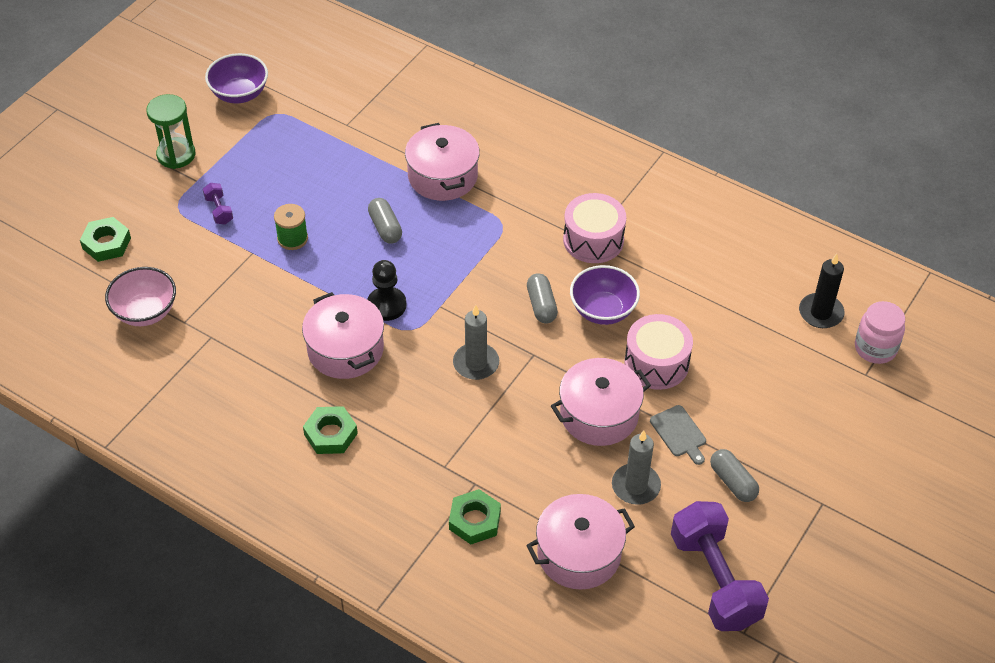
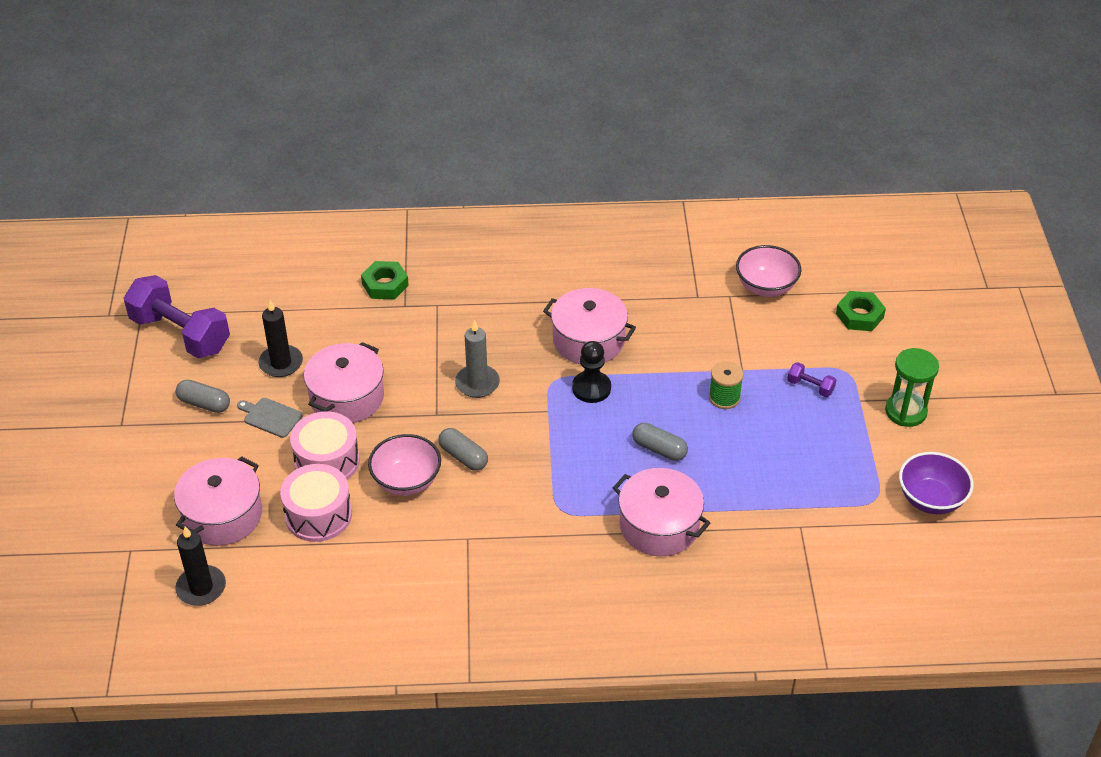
camera: 145 degrees right, 5 degrees down
(330, 434) = (539, 283): green nut -> none
(579, 554) = (293, 302): pink pot -> pink pot (222, 515)
(593, 240) = (465, 541): pink drum -> pink drum (318, 515)
(603, 310) = (406, 481): purple bowl -> pink bowl
(635, 486) = (281, 363): grey candle -> black candle
(875, 348) = (131, 580): pink jar -> none

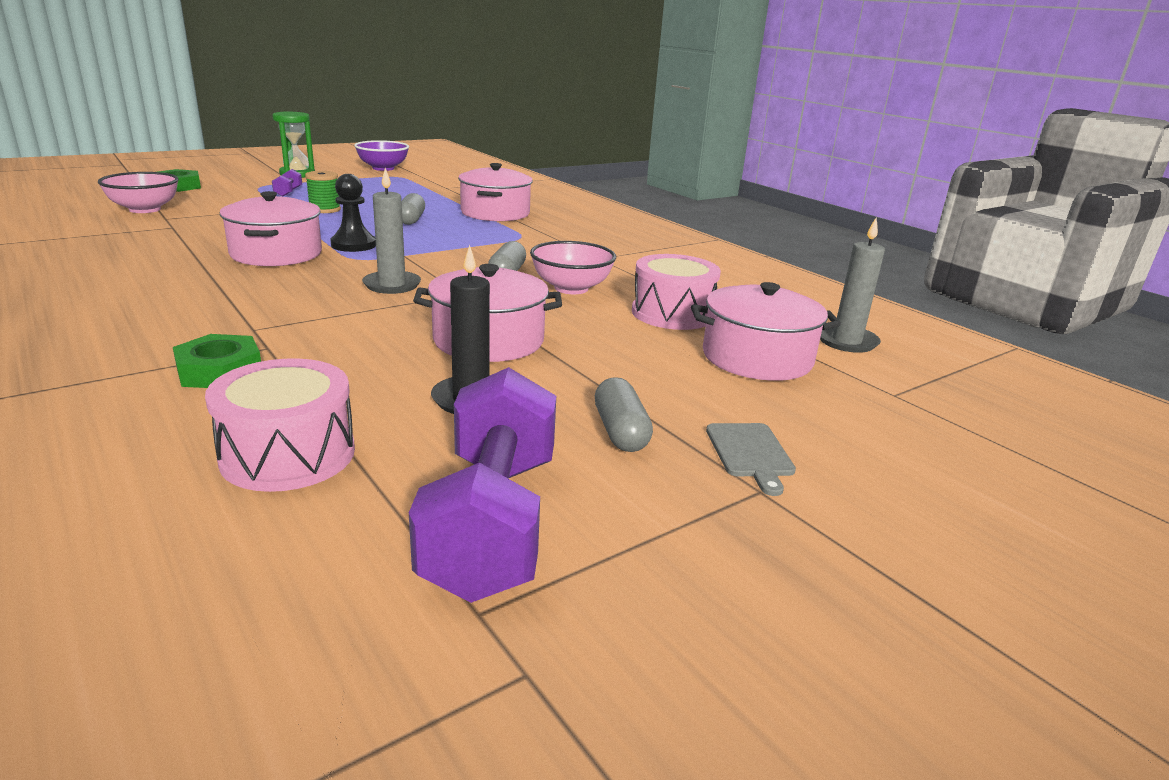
camera: 125 degrees left, 20 degrees down
(201, 587) = (846, 341): black candle -> grey candle
(271, 417) = (579, 376): grey cutting board -> grey cutting board (750, 453)
(327, 461) = (600, 326): pink drum -> pink drum (288, 454)

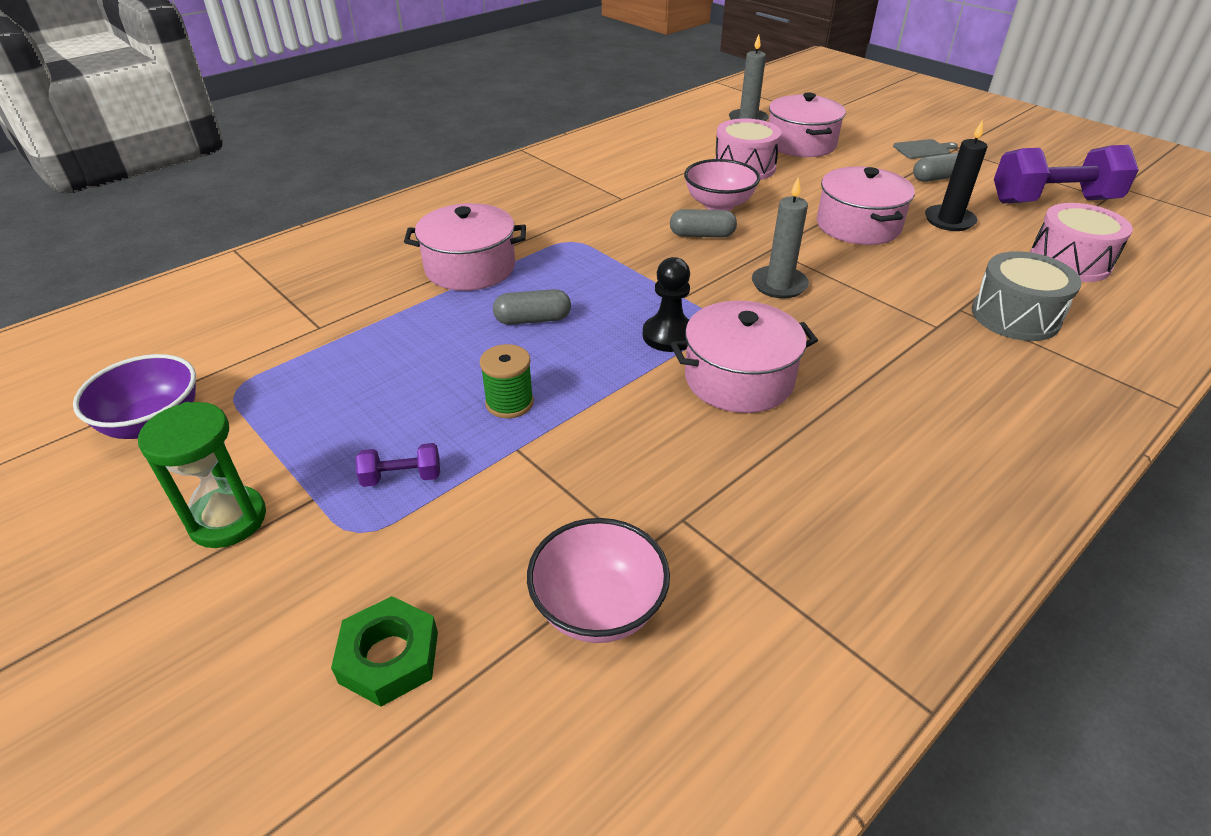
camera: 95 degrees left, 15 degrees up
(220, 371) = (1015, 316): green nut -> grey drum

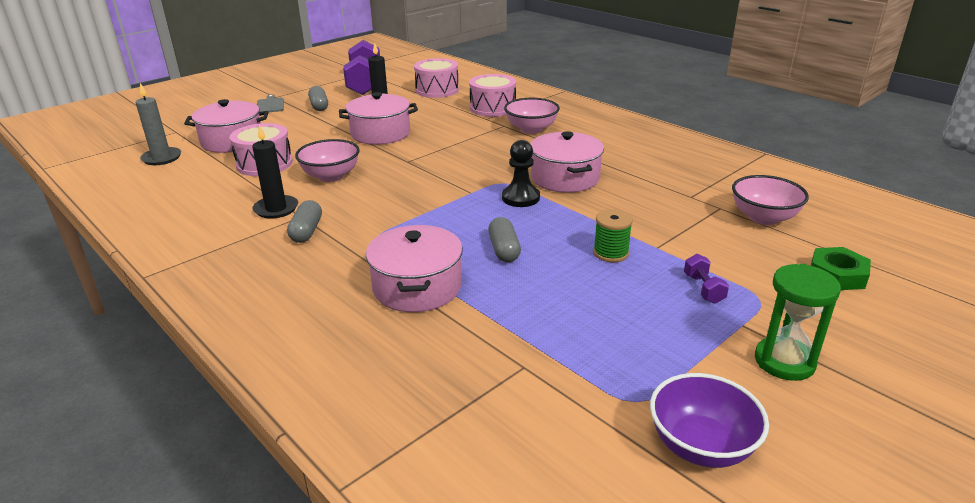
camera: 90 degrees left, 10 degrees down
(637, 185) = (276, 209): none -> black candle
(702, 235) = (380, 184): grey capsule -> grey capsule (306, 231)
(779, 285) = (457, 161): grey candle -> none
(931, 354) = (531, 129): none -> pink bowl
(1015, 316) = (493, 108): grey drum -> pink drum

